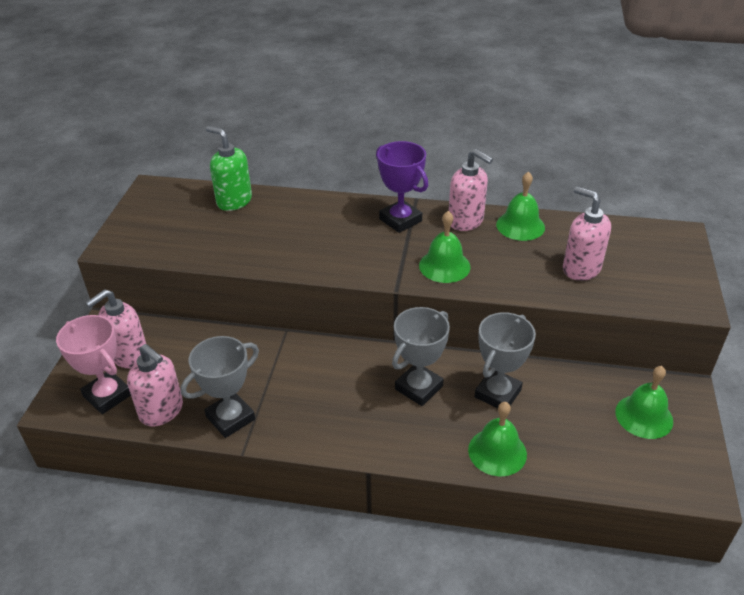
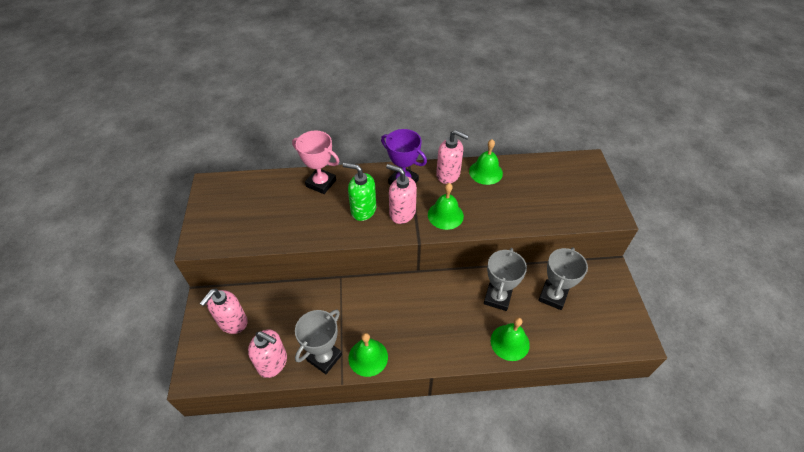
camera: 15 degrees left, 10 degrees up
(107, 395) = (228, 359): pink trophy -> pink trophy (321, 183)
(234, 201) = (277, 186): green soap dispenser -> green soap dispenser (363, 210)
(418, 388) = (445, 304): grey trophy -> grey trophy (552, 296)
(581, 269) = (535, 200): pink soap dispenser -> pink soap dispenser (402, 213)
(644, 416) = (591, 295): green bell -> green bell (368, 357)

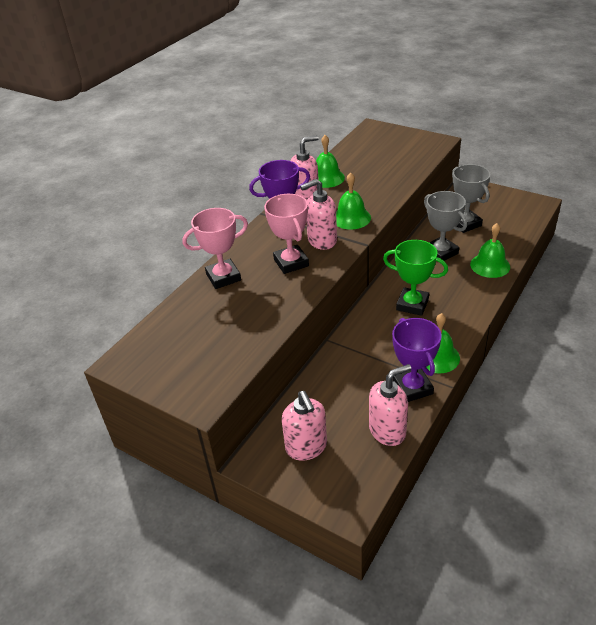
camera: 50 degrees left, 10 degrees down
(324, 357) = (412, 388): grey trophy -> purple trophy
(363, 210) = (291, 262): green soap dispenser -> pink trophy
(416, 310) = (412, 304): none -> green trophy

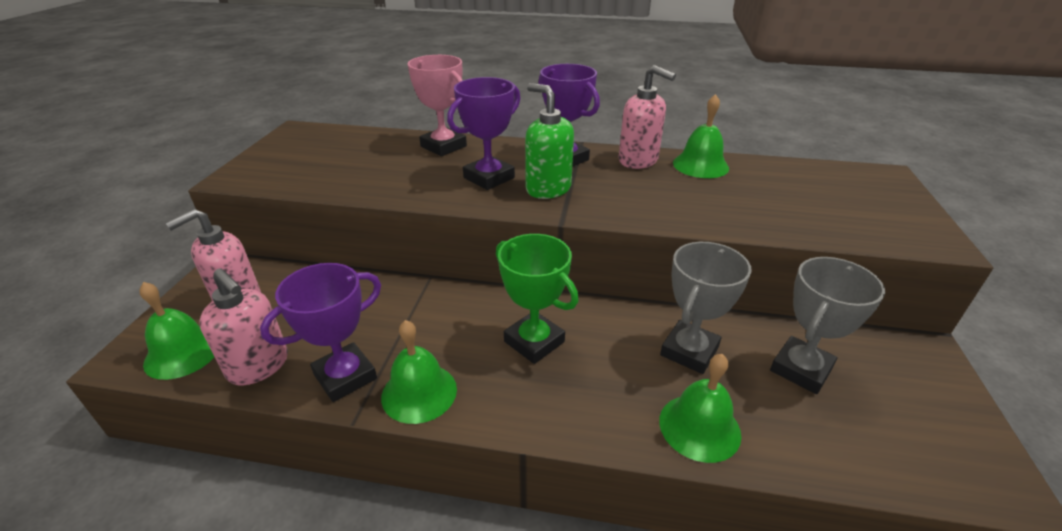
camera: 65 degrees right, 5 degrees down
(291, 262) = (489, 178): pink trophy -> purple trophy
(321, 241) = (548, 189): pink soap dispenser -> green soap dispenser
(351, 218) = (618, 200): green bell -> green bell (183, 353)
(412, 304) = (534, 341): green trophy -> green trophy turned 45 degrees counterclockwise

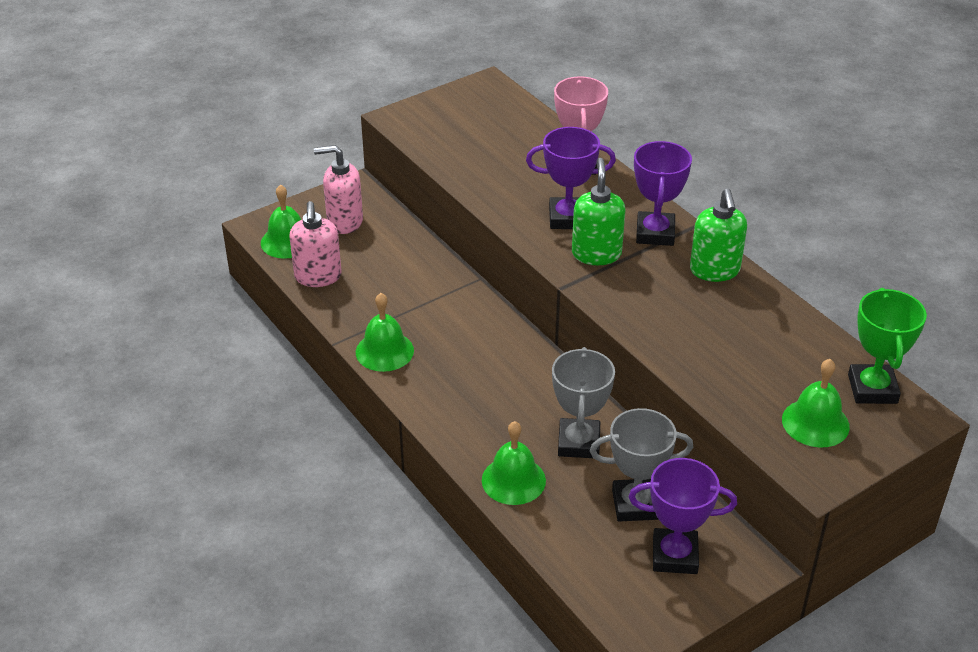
camera: 45 degrees right, 5 degrees up
(345, 376) = (356, 314): purple trophy -> purple trophy (674, 556)
(534, 341) = (488, 368): green trophy -> green trophy (872, 389)
(638, 161) = (714, 270): pink soap dispenser -> green soap dispenser
(689, 351) = (579, 443): grey trophy -> grey trophy turned 75 degrees counterclockwise
(700, 165) = (761, 306): green bell -> green bell (815, 423)

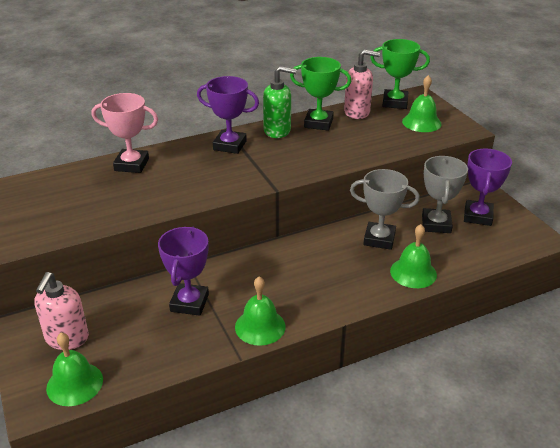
camera: 80 degrees left, 5 degrees down
(318, 277) = (142, 363): pink soap dispenser -> pink soap dispenser (357, 112)
(568, 218) = (196, 177): purple trophy -> purple trophy (189, 303)
(596, 254) = (243, 170): green soap dispenser -> none
(757, 308) = (318, 123): none -> green trophy

